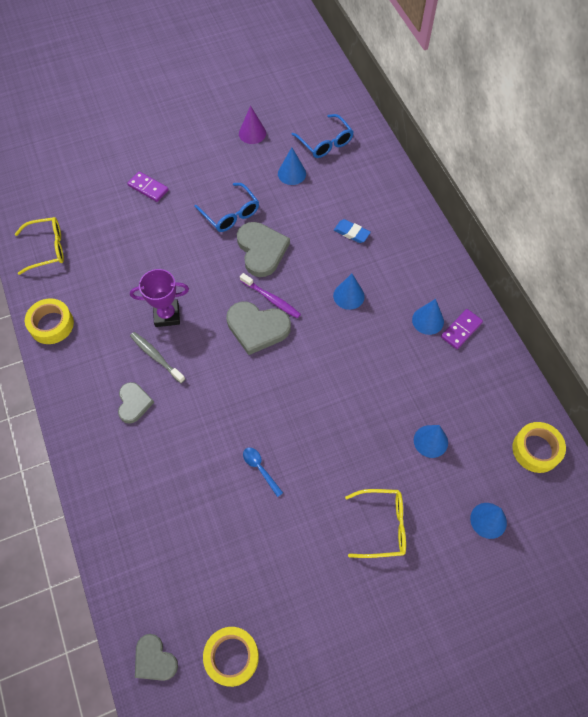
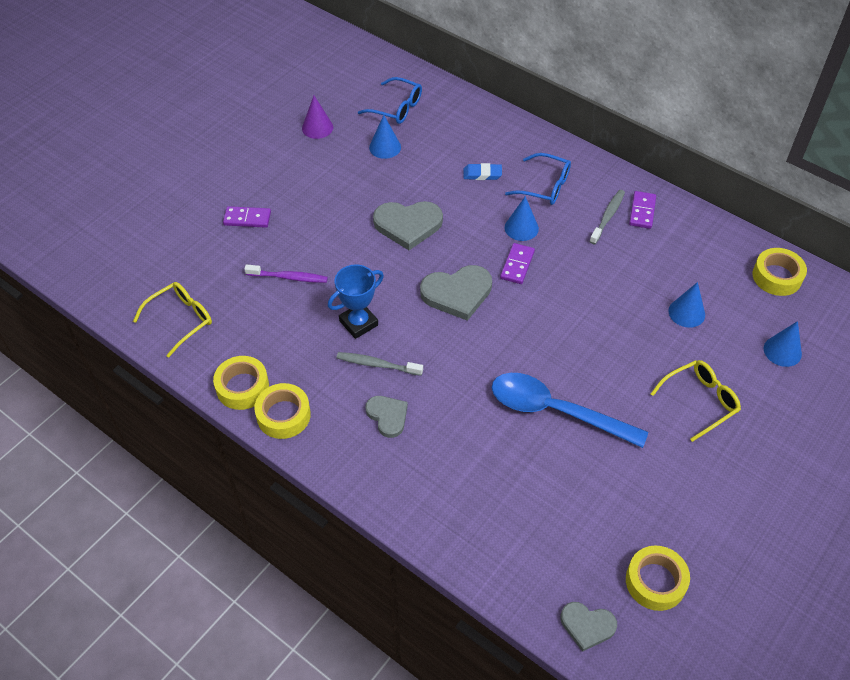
camera: 30 degrees left, 10 degrees down
(63, 362) = (283, 415): none -> yellow tape
(167, 315) = (358, 323): purple trophy -> blue trophy
(231, 214) = (352, 206): blue glasses -> blue glasses (545, 186)
(260, 469) = (555, 411): blue spoon -> blue spoon, size x2.46
(261, 250) = (408, 225): grey heart -> grey heart turned 135 degrees clockwise
(271, 299) = (451, 263): purple toothbrush -> purple toothbrush (288, 277)
(321, 327) = (517, 265): none -> purple domino
(428, 320) = (607, 216): blue cone -> grey toothbrush

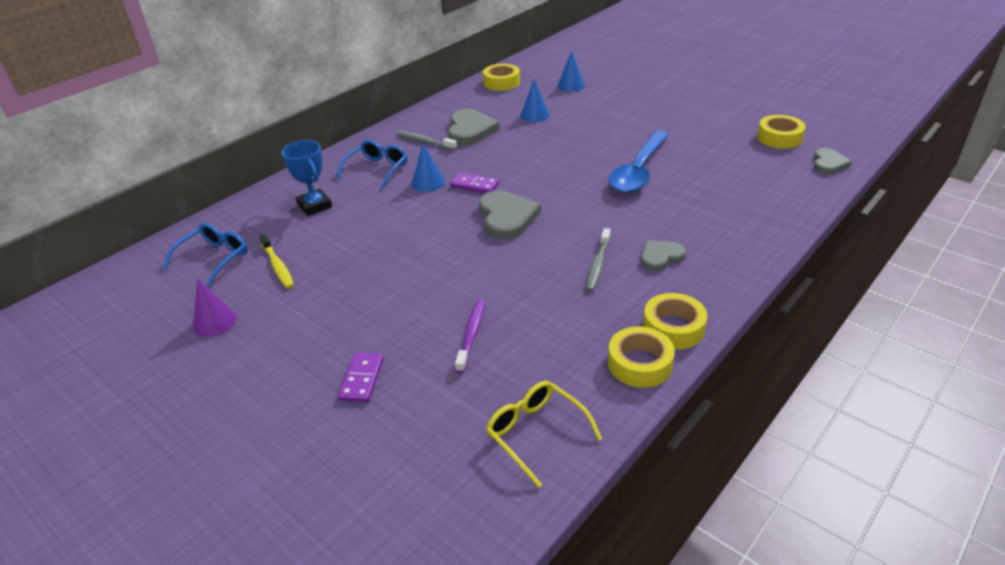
camera: 85 degrees left, 15 degrees down
(358, 323) = (543, 278): blue trophy -> blue trophy (314, 206)
(385, 147) = (278, 266): blue cone -> yellow toothbrush
(408, 225) = (407, 248): grey heart -> grey heart (470, 130)
(482, 174) = (347, 202): blue eraser -> none
(642, 211) = (422, 127): purple domino -> none
(700, 401) = (619, 115): yellow glasses -> none

